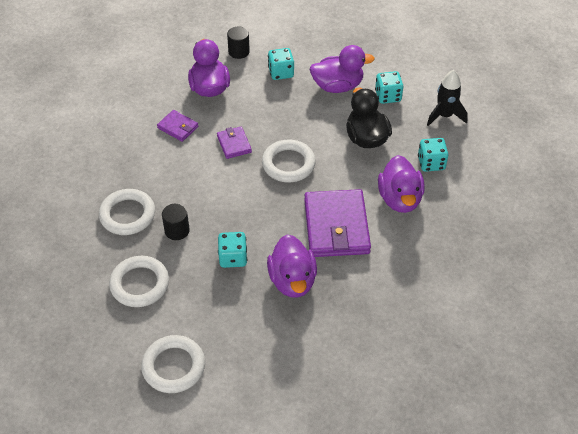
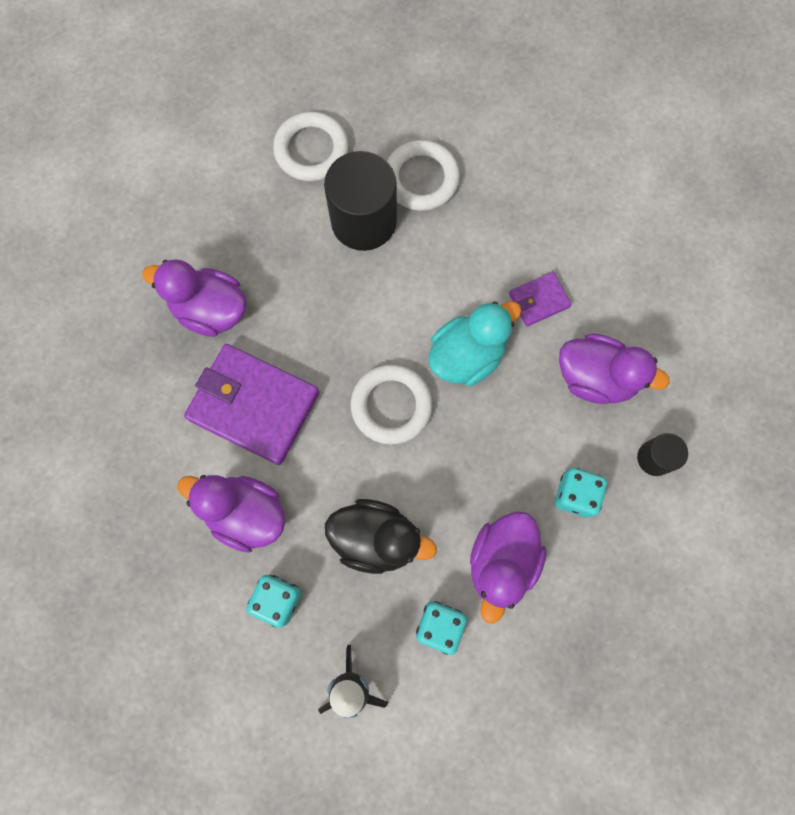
camera: 120 degrees right, 25 degrees up
(173, 366) = (185, 138): white ring -> none
(177, 230) = (363, 221): black cylinder -> black cylinder, size x1.96
(233, 258) = (284, 262): turquoise dice -> none
(234, 144) = (467, 355): purple wallet -> turquoise duck

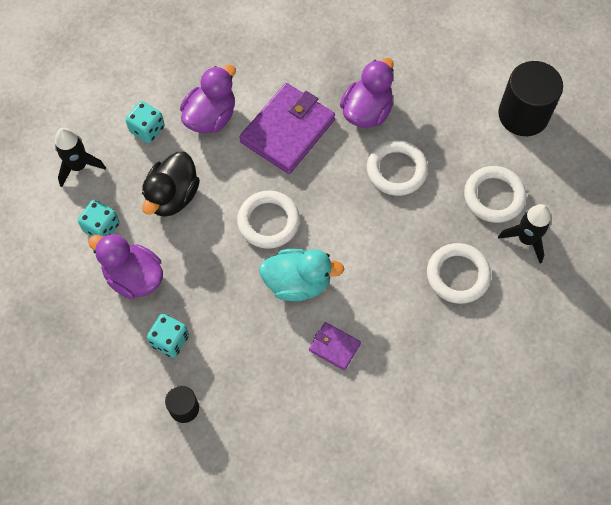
camera: 100 degrees right, 10 degrees down
(292, 263) = (396, 170): none -> white ring
(362, 112) = (526, 239): none -> black rocket
(363, 221) = (425, 225): black cylinder -> black cylinder (523, 115)
(467, 355) = (297, 282): turquoise duck -> turquoise duck turned 60 degrees counterclockwise
(539, 300) = (334, 347): purple wallet -> purple wallet turned 45 degrees counterclockwise
(595, 377) = (260, 377): purple duck -> none

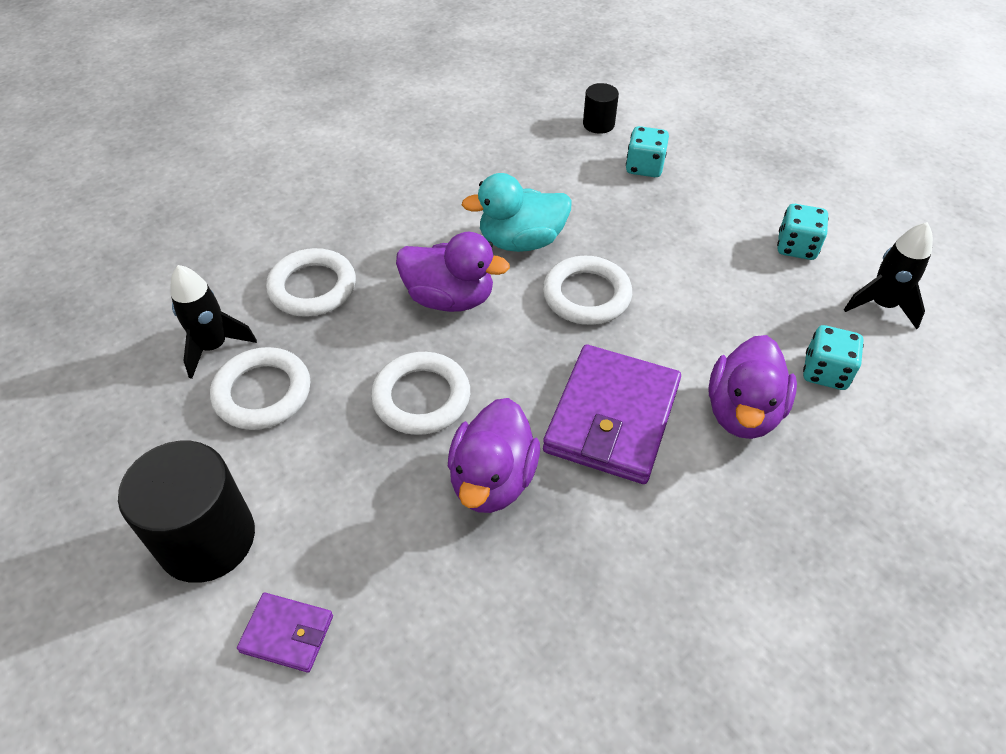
camera: 165 degrees right, 15 degrees down
(134, 277) = (721, 209): purple duck -> purple duck (450, 298)
(172, 196) = (731, 297): black duck -> none
(334, 347) = (456, 194): purple wallet -> purple wallet (287, 634)

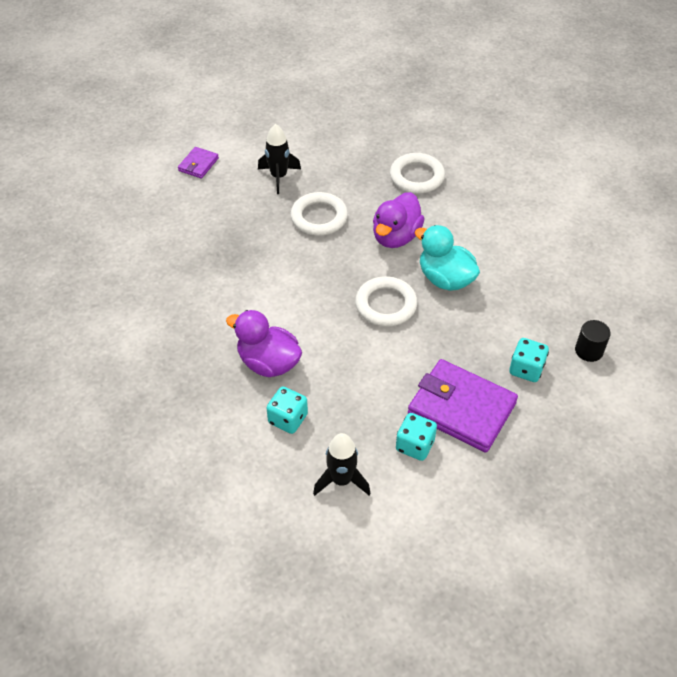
camera: 100 degrees right, 0 degrees up
(207, 539) = (255, 140): black cylinder -> none
(214, 347) = (376, 138): black rocket -> black rocket (279, 177)
(262, 393) = (338, 156): white ring -> none
(492, 479) = (256, 240): purple duck -> none
(521, 241) = (445, 279): turquoise duck -> turquoise duck turned 45 degrees counterclockwise
(612, 418) = (282, 298): purple wallet -> purple wallet (461, 408)

